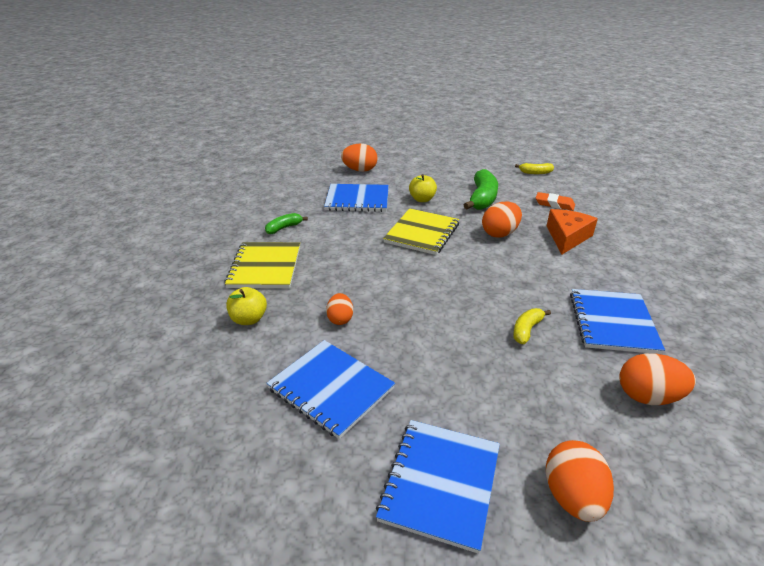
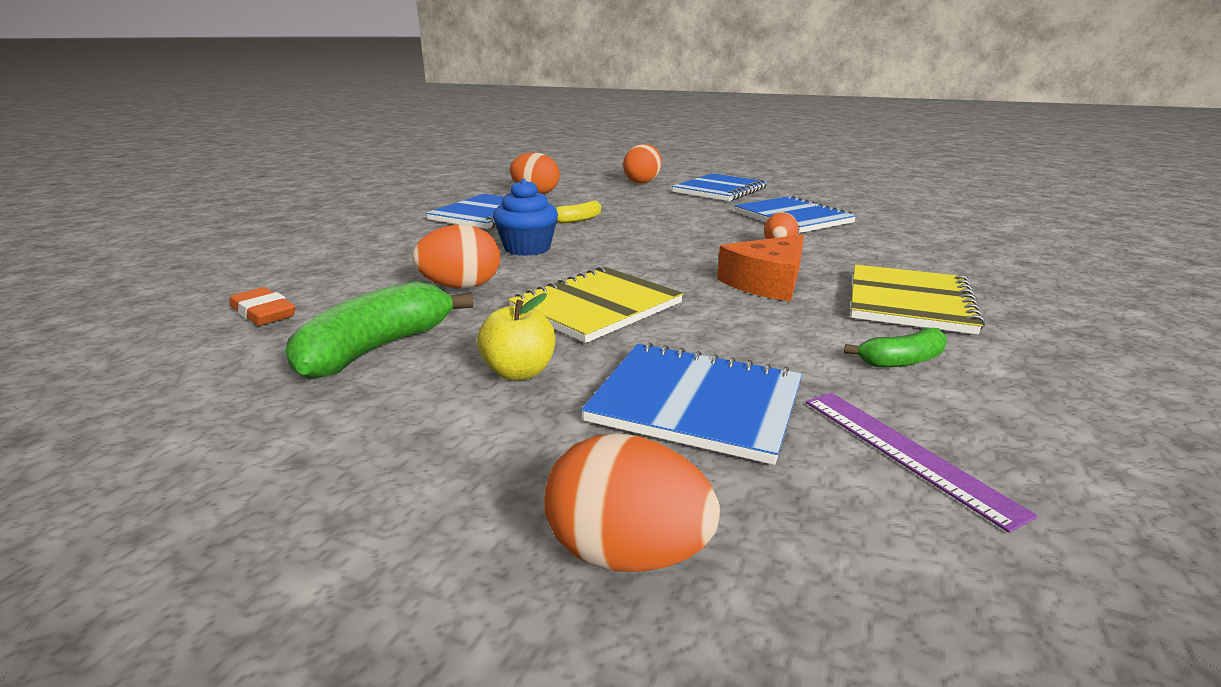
camera: 160 degrees left, 10 degrees down
(249, 319) = (901, 258): yellow apple -> none
(295, 197) = (905, 452): none -> purple ruler
(511, 275) = (527, 248): none -> blue cupcake
(535, 173) = (89, 395): yellow banana -> none
(567, 237) = (369, 269): orange cheese -> orange cheese (767, 283)

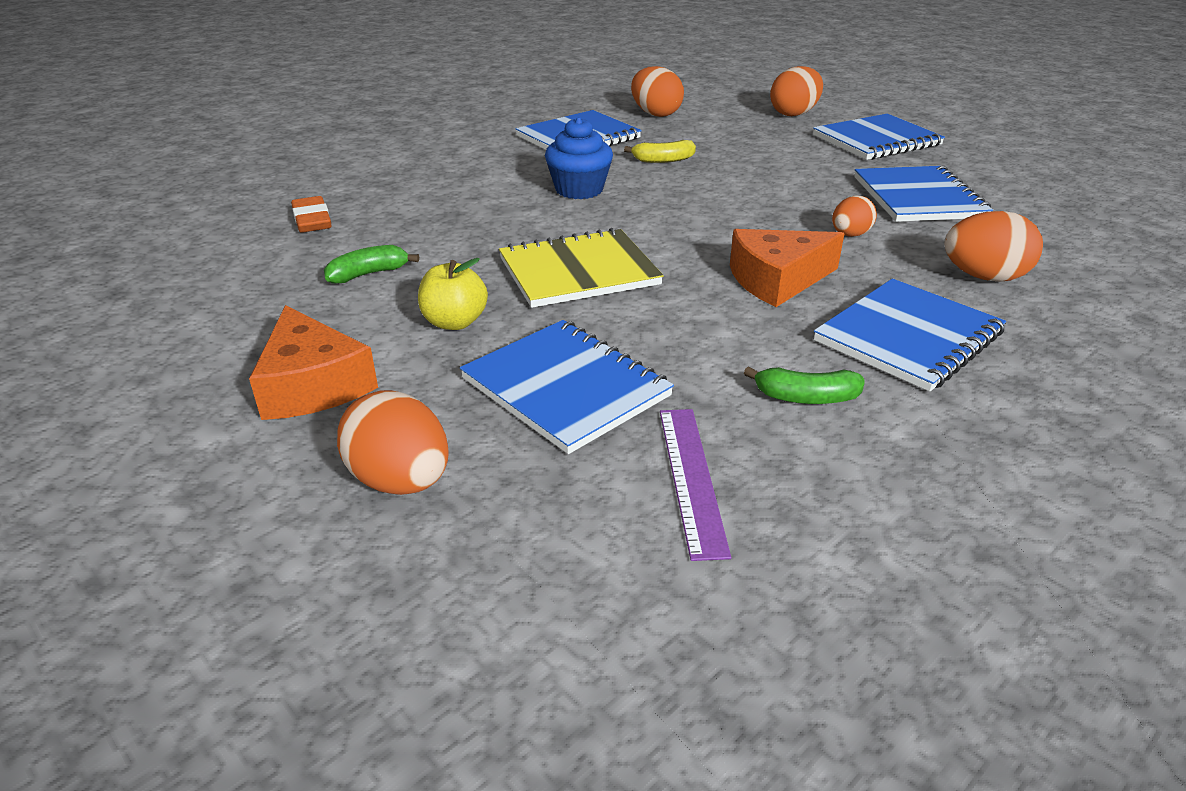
camera: 25 degrees right, 10 degrees up
(377, 348) = (369, 274): green banana -> green banana, size x0.54
(409, 474) = (313, 384): none -> orange cheese
(461, 287) = (481, 224): orange egg -> orange egg (983, 277)
(909, 302) = (908, 337): yellow notebook -> blue notebook

